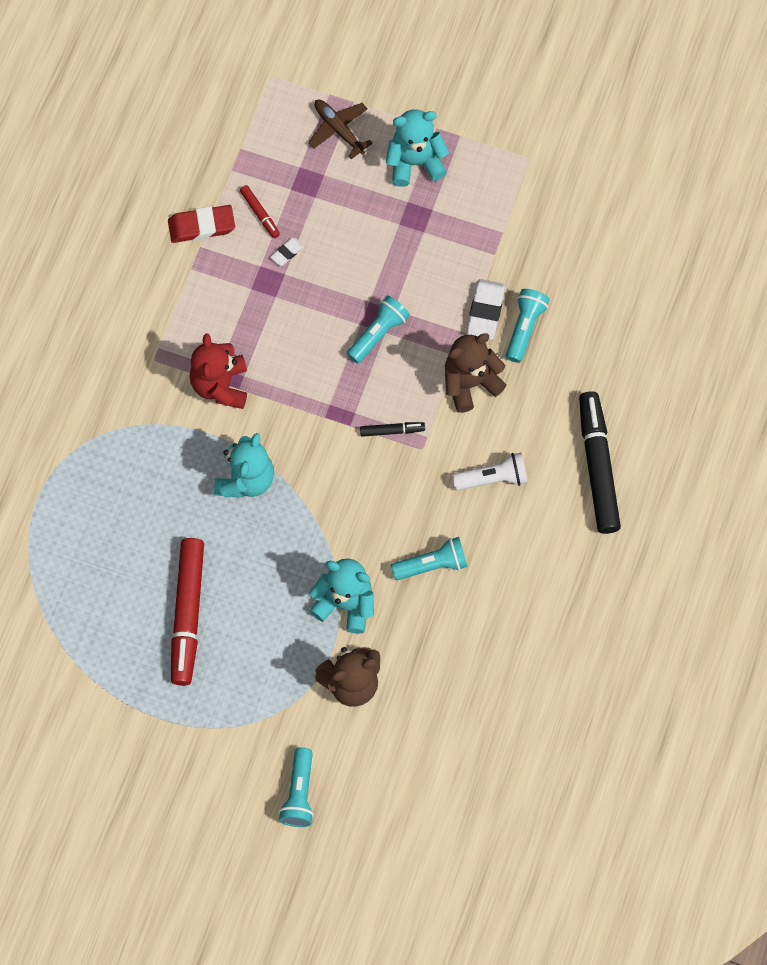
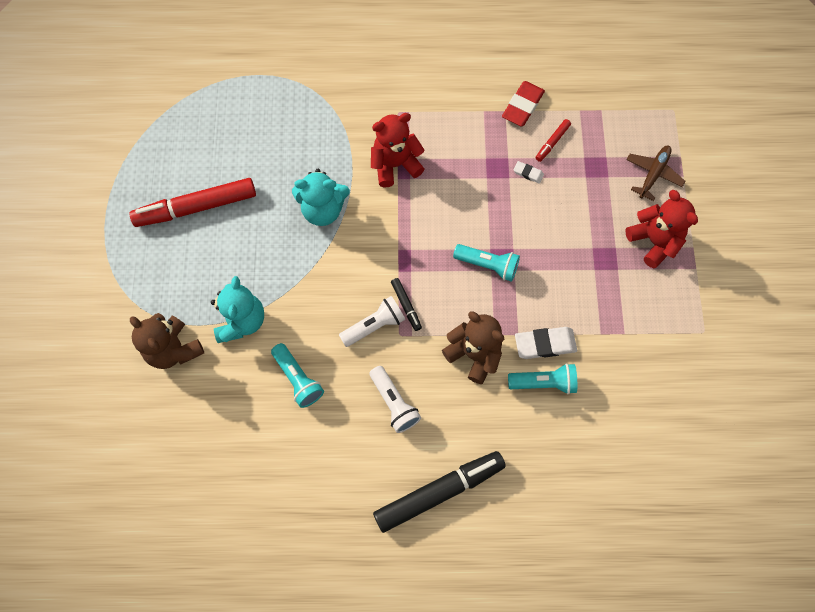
camera: 70 degrees right, 0 degrees up
(201, 226) = (522, 106): red eraser -> red eraser turned 60 degrees clockwise
(299, 793) = (68, 341): turquoise flashlight -> none
(402, 470) = (374, 326): none -> white flashlight
(415, 162) = (654, 241): turquoise teddy bear -> red teddy bear

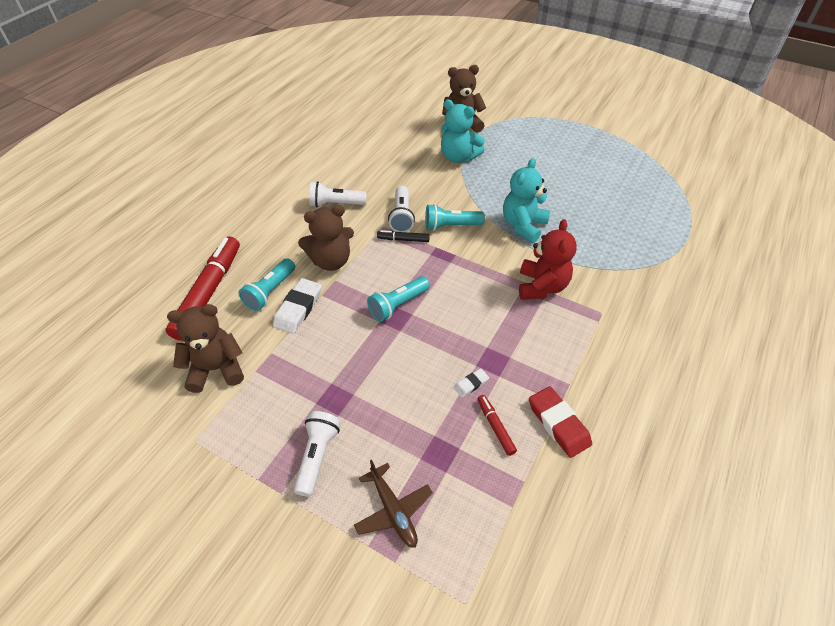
camera: 120 degrees right, 20 degrees down
(196, 207) = (567, 164): red marker -> red marker (208, 293)
(298, 379) = (394, 167): turquoise flashlight -> turquoise flashlight (451, 226)
(439, 492) = (257, 201): black marker -> none
(644, 365) = (216, 369): none -> brown teddy bear
(654, 241) = (317, 456): red teddy bear -> white flashlight

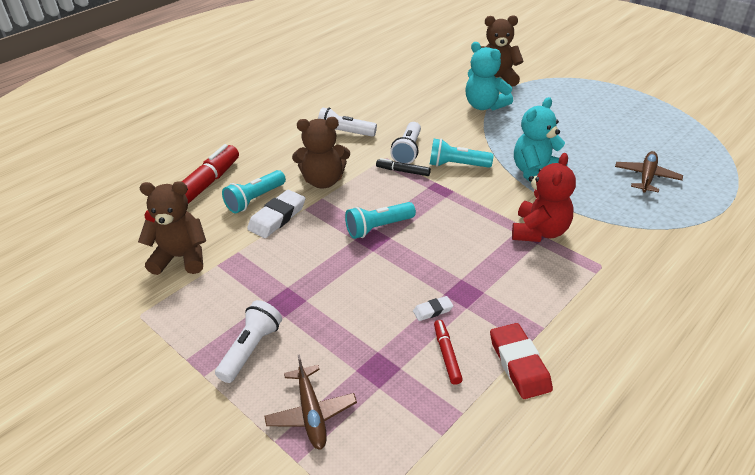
camera: 15 degrees right, 10 degrees down
(617, 216) = (646, 177): none -> brown plane

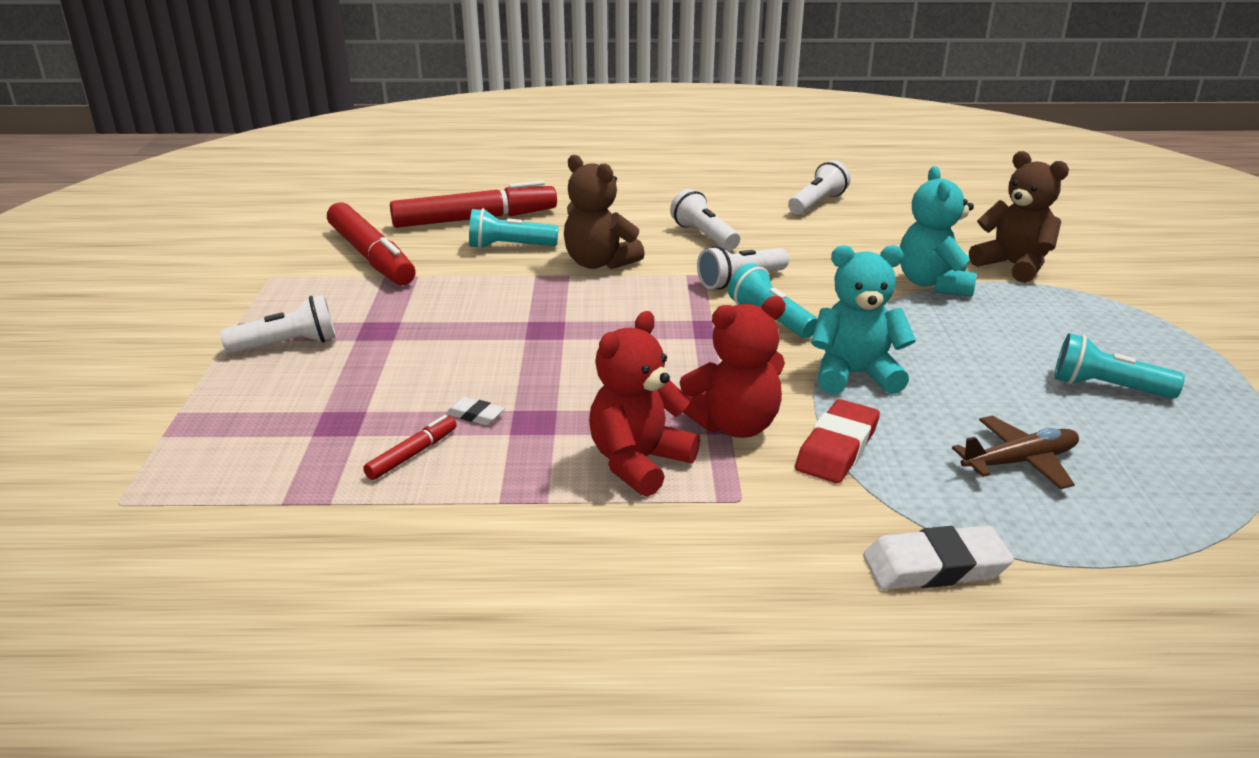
camera: 45 degrees right, 10 degrees down
(181, 257) = (371, 256): brown teddy bear -> red marker
(277, 217) = (499, 269): white eraser -> white eraser (935, 566)
(311, 413) = (234, 414): brown plane -> none
(362, 84) = (817, 203): none -> white flashlight
(378, 228) = (569, 325): turquoise flashlight -> turquoise flashlight (1107, 387)
(403, 171) = (696, 294): black marker -> none
(519, 364) = (457, 509): red eraser -> red eraser (837, 448)
(540, 279) = (639, 463): none -> red teddy bear

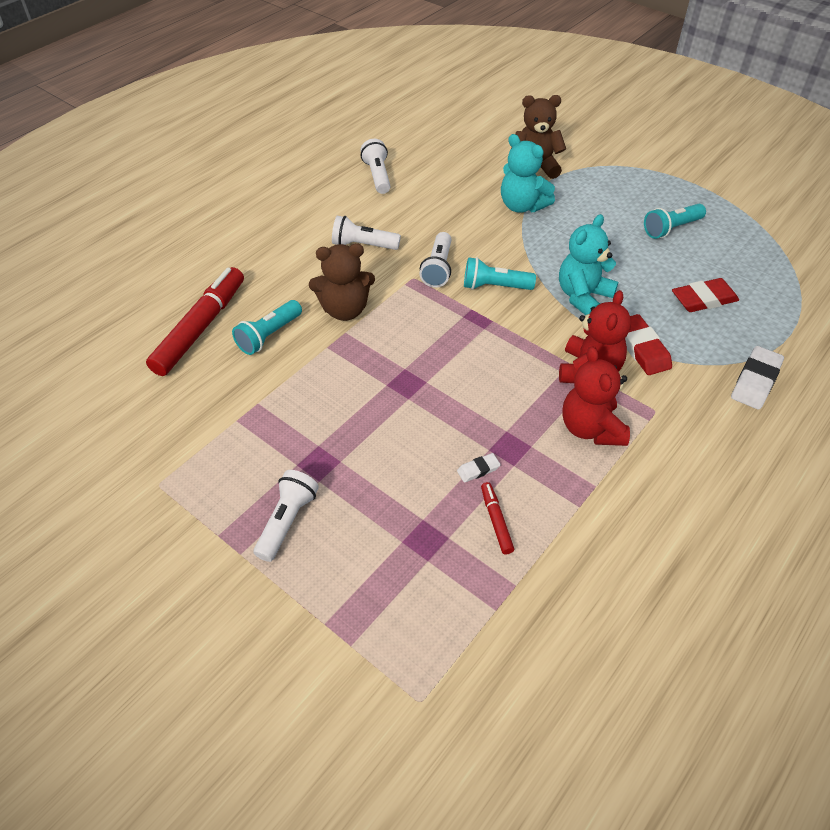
camera: 50 degrees left, 20 degrees up
(371, 256) = (194, 412): red marker -> none
(1020, 462) = (703, 299): brown plane -> red eraser

